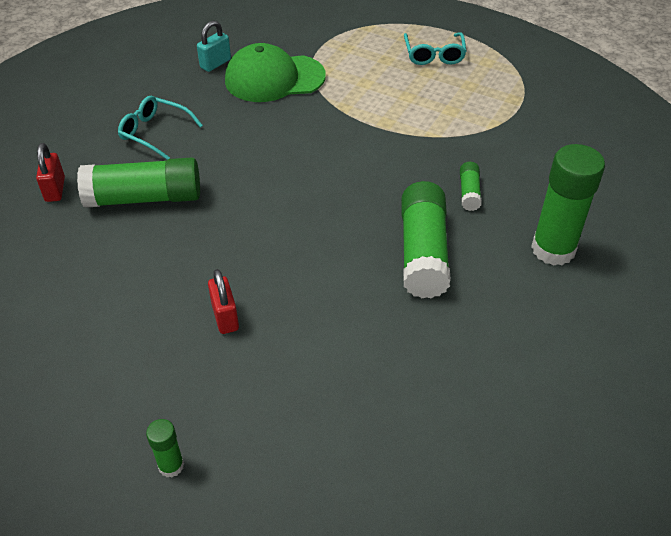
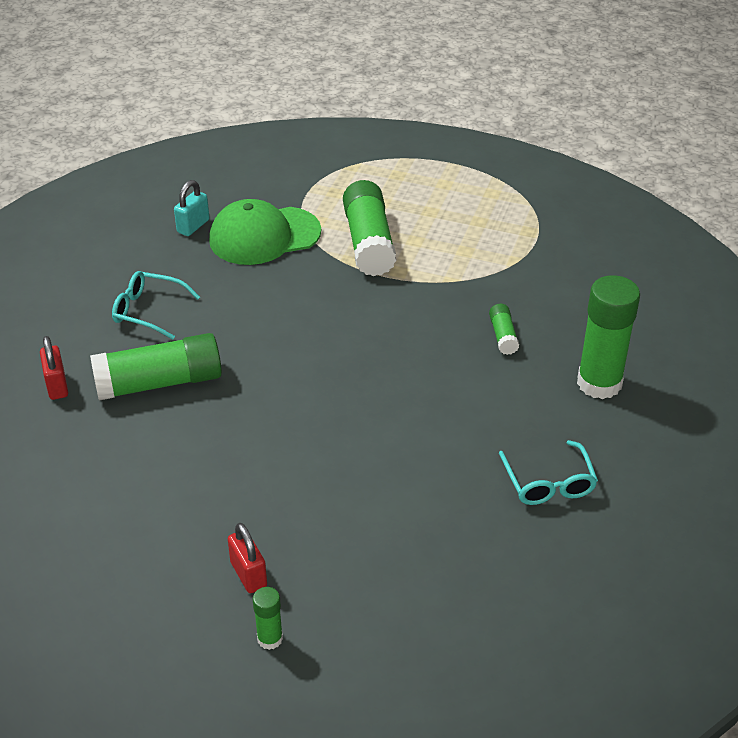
camera: 10 degrees left, 5 degrees down
(225, 317) = (283, 492): red padlock -> red padlock (248, 574)
(423, 252) = (469, 402): green glue stick -> green glue stick (369, 242)
(434, 55) = (433, 191): turquoise glasses -> turquoise glasses (549, 483)

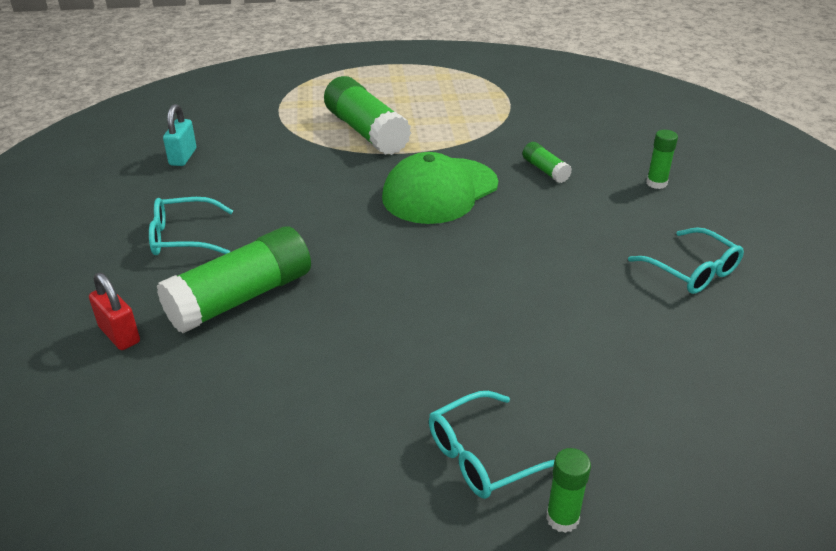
camera: 25 degrees left, 5 degrees down
(248, 574) = (483, 456): red padlock -> turquoise glasses
(264, 236) = (262, 149): green cap -> green cap (440, 191)
(599, 383) = (656, 183): green glue stick -> green glue stick, size x0.47

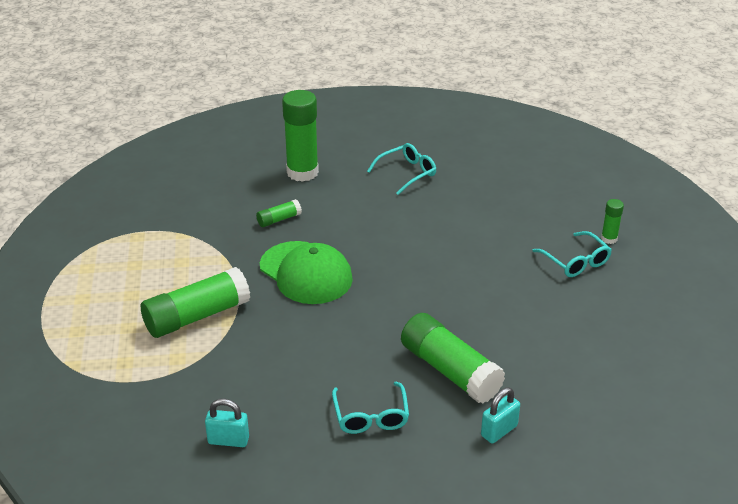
camera: 90 degrees left, 0 degrees up
(119, 335) = (499, 431): red padlock -> turquoise padlock
(656, 183) = (302, 172): green glue stick -> green glue stick, size x2.12

